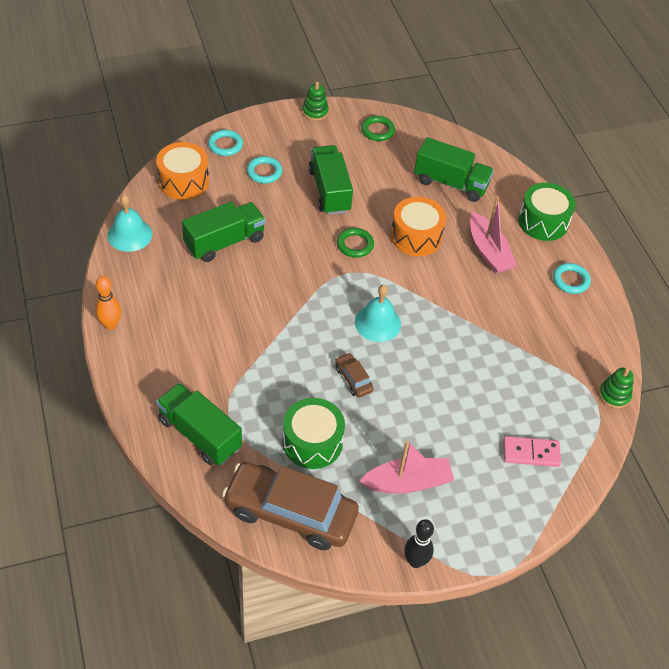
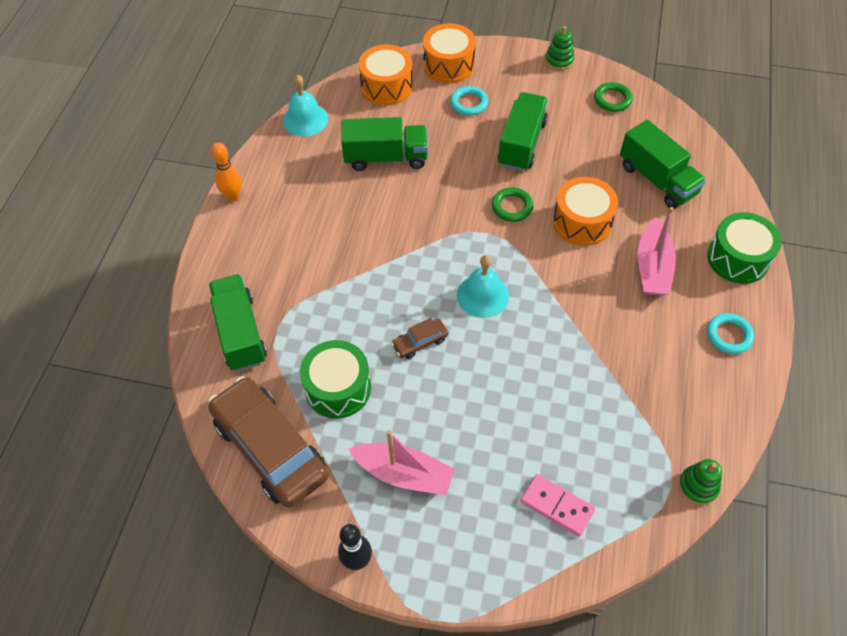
camera: 35 degrees right, 5 degrees up
(225, 145) = (449, 65): turquoise ring -> orange drum
(353, 379) = (420, 342): brown car -> brown car turned 120 degrees counterclockwise

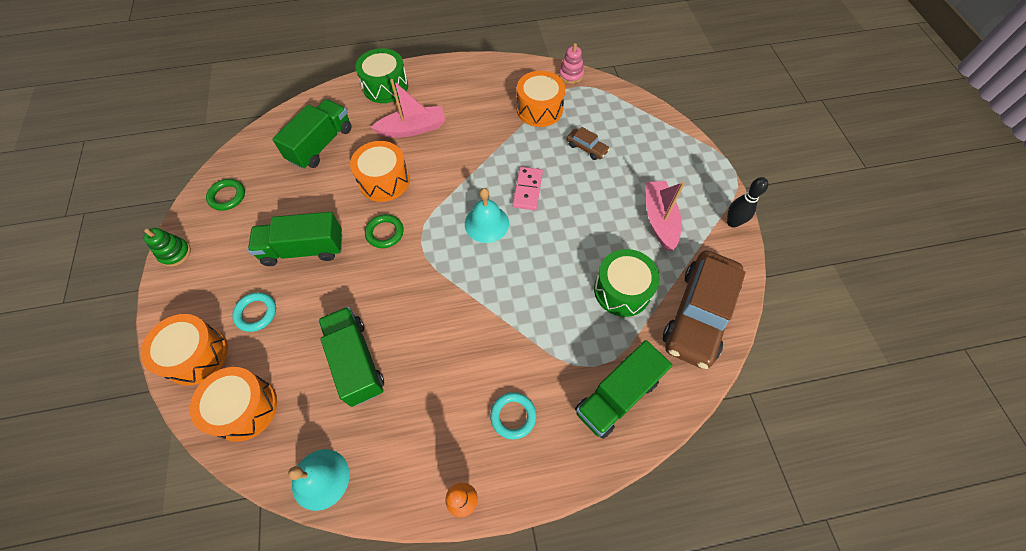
camera: 115 degrees left, 5 degrees up
(420, 342) = (551, 250): brown car -> brown car (586, 148)
(557, 506) = (625, 133): pink domino -> pink domino (527, 190)
(640, 416) = (539, 109): none -> orange drum
(698, 486) = (571, 75): green stacking toy -> pink stacking toy
(729, 335) = (454, 80): turquoise ring -> turquoise ring (513, 416)

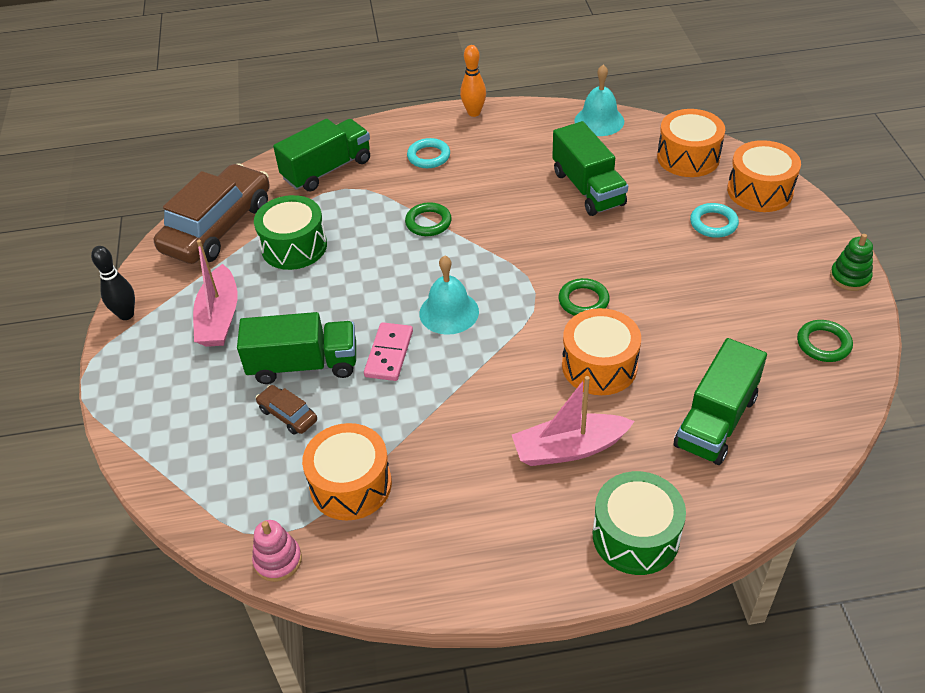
camera: 175 degrees left, 15 degrees down
(303, 249) = (684, 282): green truck -> green truck (303, 365)
(507, 318) = (428, 222): none -> green ring

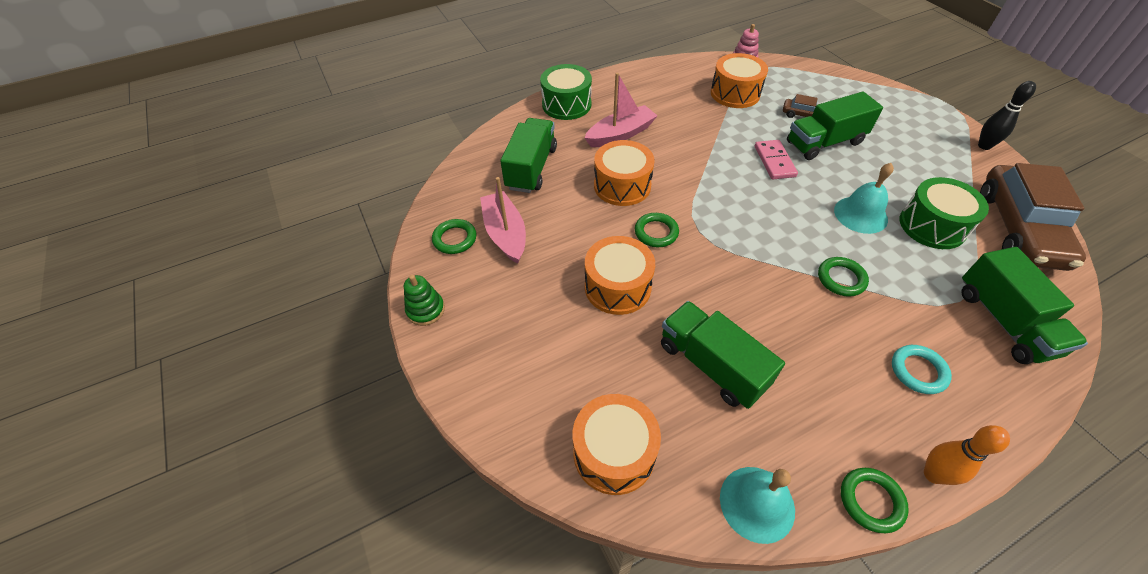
camera: 160 degrees right, 5 degrees up
(219, 318) = (917, 158): pink boat -> pink boat (505, 233)
(327, 170) = (1004, 321): green truck -> green truck turned 45 degrees counterclockwise
(449, 312) = (756, 199): turquoise bell -> turquoise bell (860, 214)
(524, 110) = (871, 501): none -> green ring
(713, 223) = (563, 346): turquoise ring -> none
(760, 191) = (518, 411): orange drum -> orange drum (617, 287)

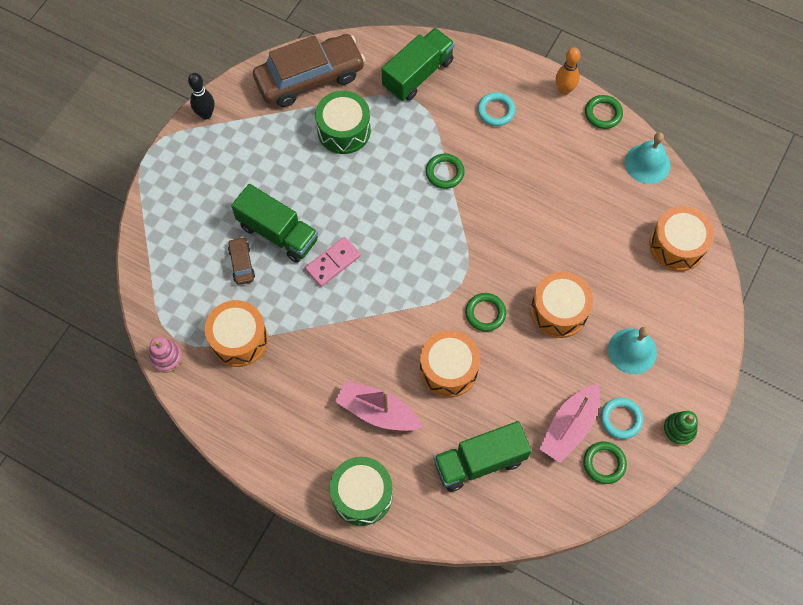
camera: 125 degrees left, 15 degrees up
(477, 272) = (621, 419): none -> turquoise ring
(711, 365) = (578, 221): green truck -> none
(860, 214) = (362, 179): turquoise bell -> turquoise bell (632, 351)

